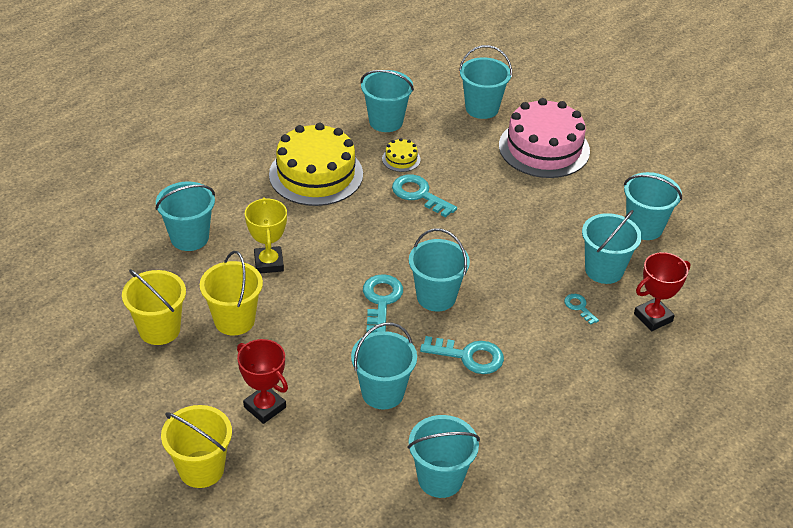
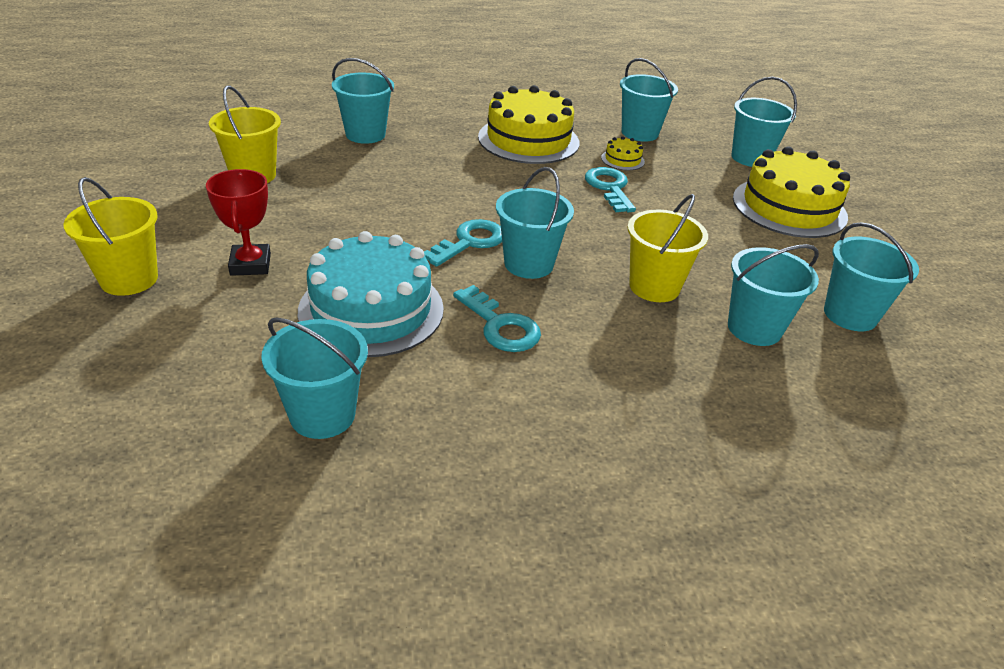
camera: 35 degrees right, 5 degrees down
(234, 320) = (320, 196): yellow bucket -> yellow bucket (654, 287)
(268, 263) = (405, 174): yellow trophy -> none
(382, 392) = (371, 309): turquoise bucket -> turquoise cake
(544, 148) = (789, 207): pink cake -> yellow cake
(579, 307) = (684, 346): turquoise key -> none
(653, 317) = (774, 401): red trophy -> none

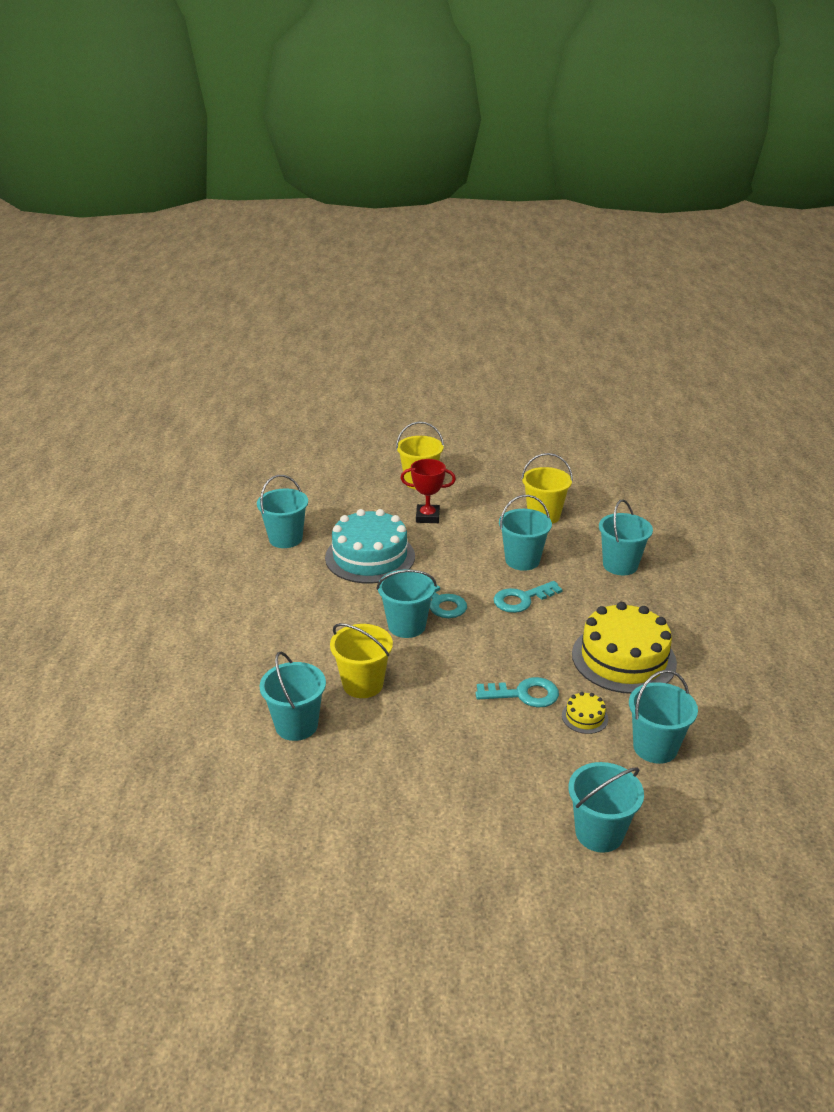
camera: 105 degrees right, 5 degrees down
(500, 326) = (338, 603): turquoise key -> turquoise key (522, 599)
(789, 207) = (479, 824): yellow cake -> none
(850, 315) = (293, 794): turquoise bucket -> turquoise bucket (522, 560)

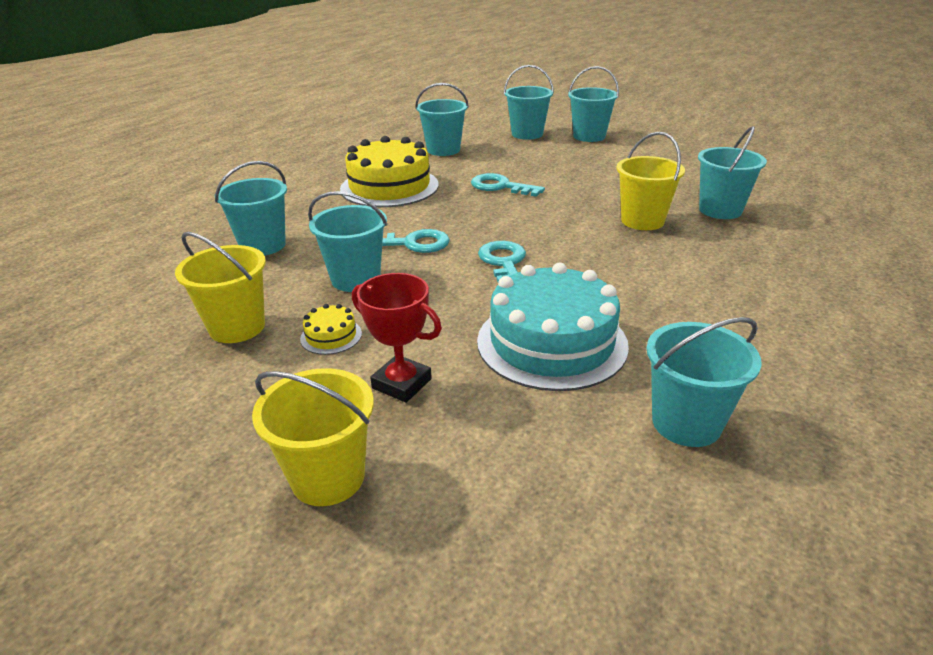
camera: 150 degrees left, 0 degrees up
(406, 626) = (563, 252): turquoise bucket -> turquoise bucket (589, 136)
(584, 717) = (470, 168): yellow cake -> yellow cake (331, 336)

